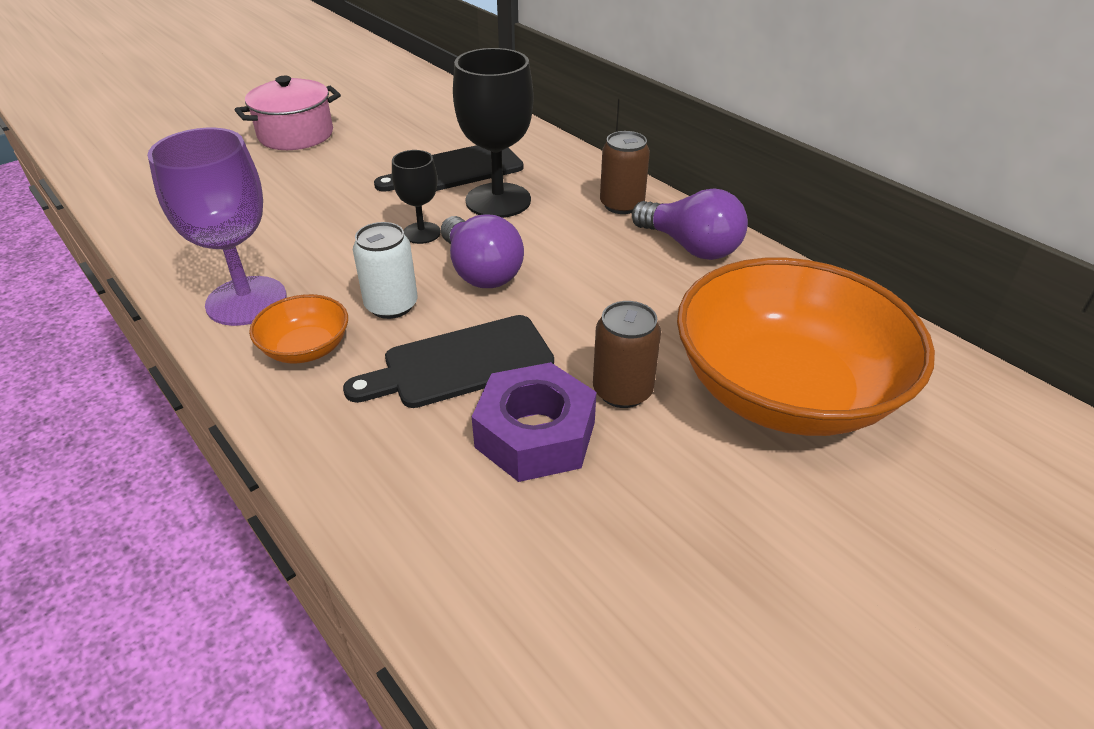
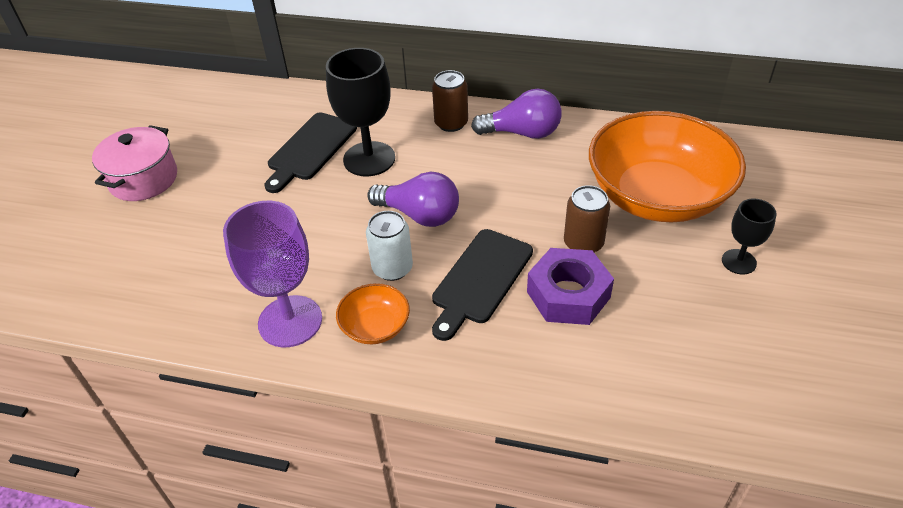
camera: 35 degrees left, 5 degrees up
(421, 233) = (347, 209): black goblet -> black goblet (739, 262)

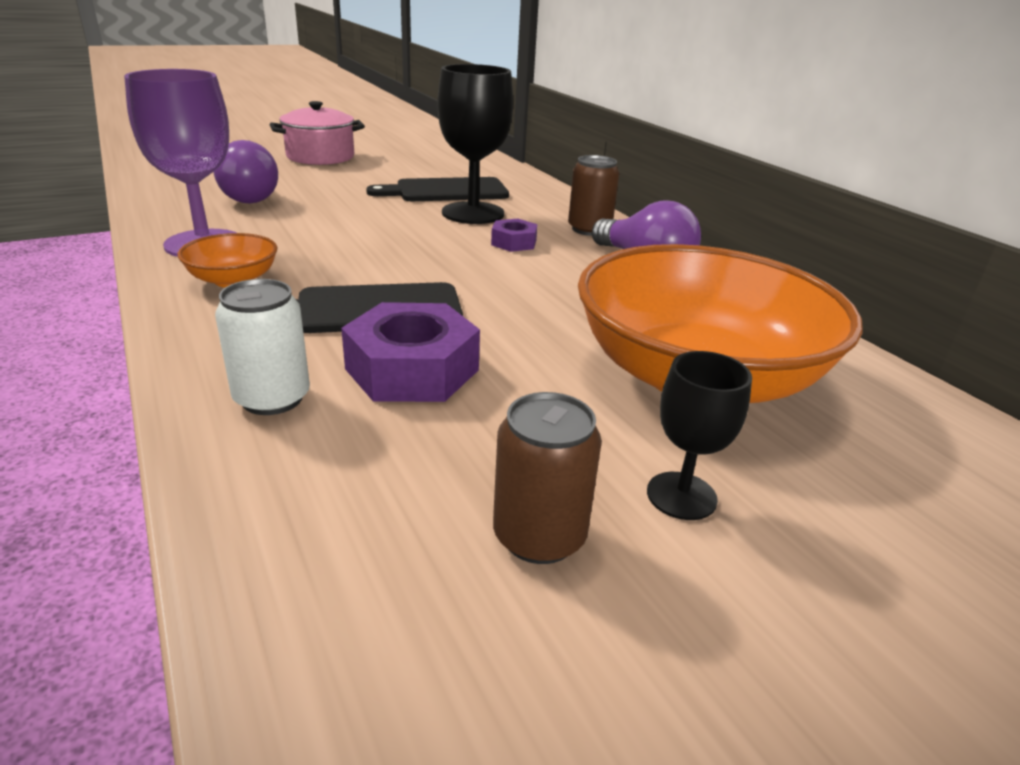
camera: 45 degrees right, 15 degrees down
(392, 268) = (331, 264): white can -> white can (272, 398)
(419, 215) = (428, 253): purple light bulb -> purple light bulb (250, 197)
(439, 168) = (513, 242): none -> purple nut
(583, 243) = (521, 352): brown can -> brown can (539, 536)

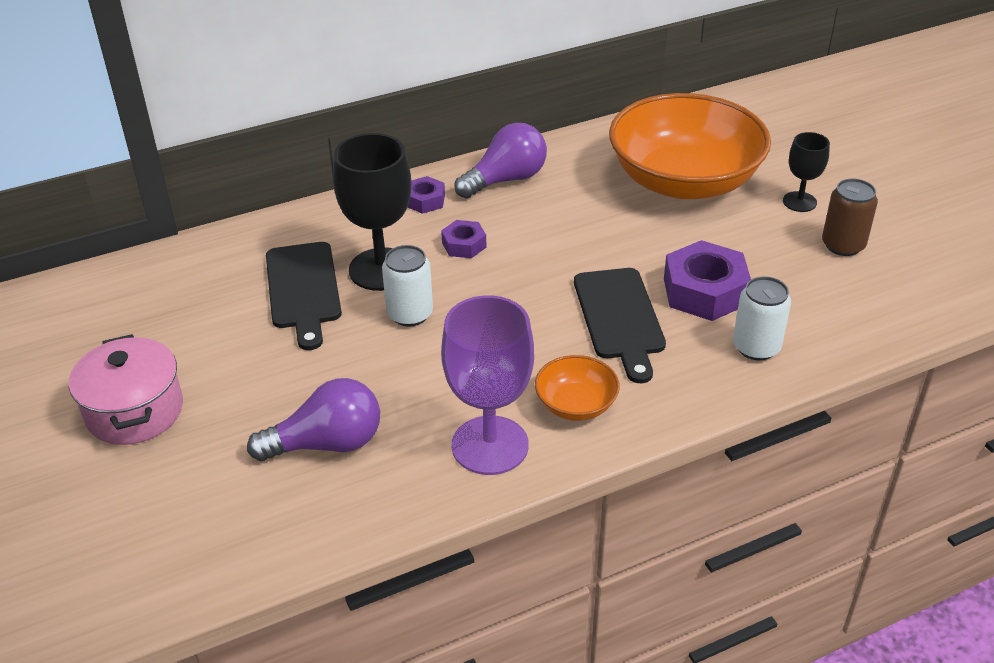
camera: 85 degrees left, 10 degrees up
(404, 221) = (410, 314): none -> white can
(589, 229) = (425, 200): brown can -> purple nut

